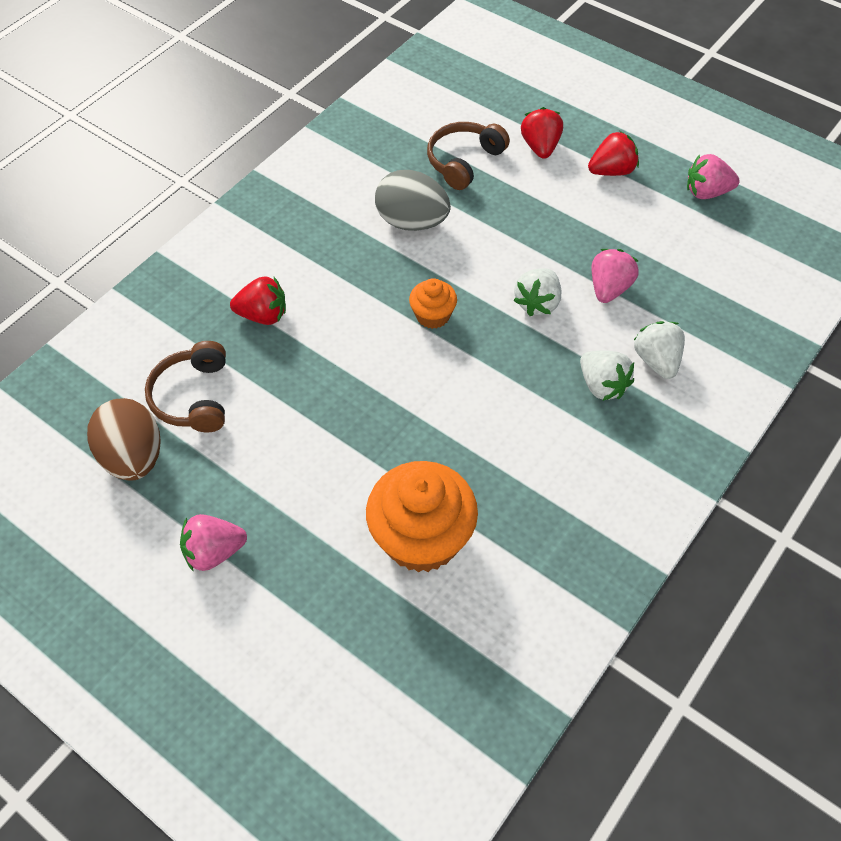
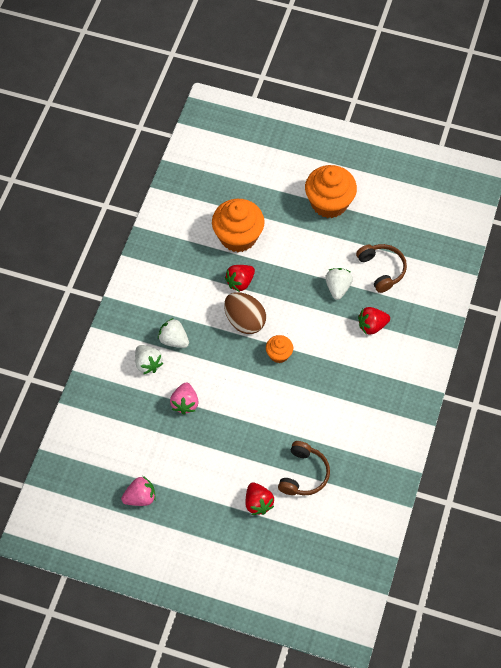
camera: 160 degrees right, 5 degrees up
(133, 457) = (392, 232): brown egg -> brown egg (244, 321)
(214, 552) = (329, 203): pink strawberry -> orange cupcake
(412, 222) = (317, 415): grey egg -> none
(537, 303) = (223, 380): white strawberry -> white strawberry (338, 288)
(612, 171) = (205, 496): red strawberry -> red strawberry (240, 282)

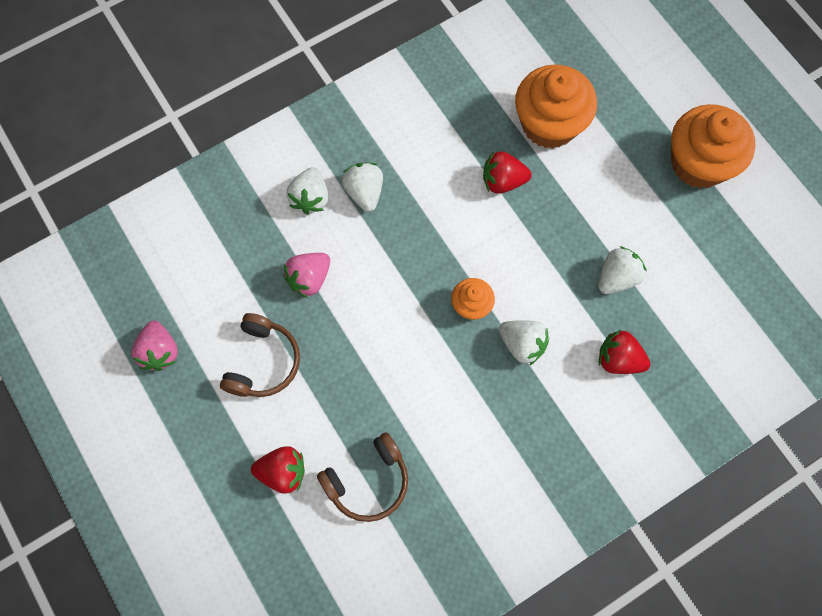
camera: 40 degrees right, 10 degrees up
(140, 497) = (160, 351): pink strawberry -> pink strawberry turned 60 degrees clockwise
(244, 321) = (466, 233): brown egg -> none
(258, 503) = (283, 472): red strawberry -> red strawberry turned 105 degrees counterclockwise
(320, 354) = (522, 344): none -> white strawberry
(381, 270) = (693, 296): brown headphones -> brown headphones (263, 362)

